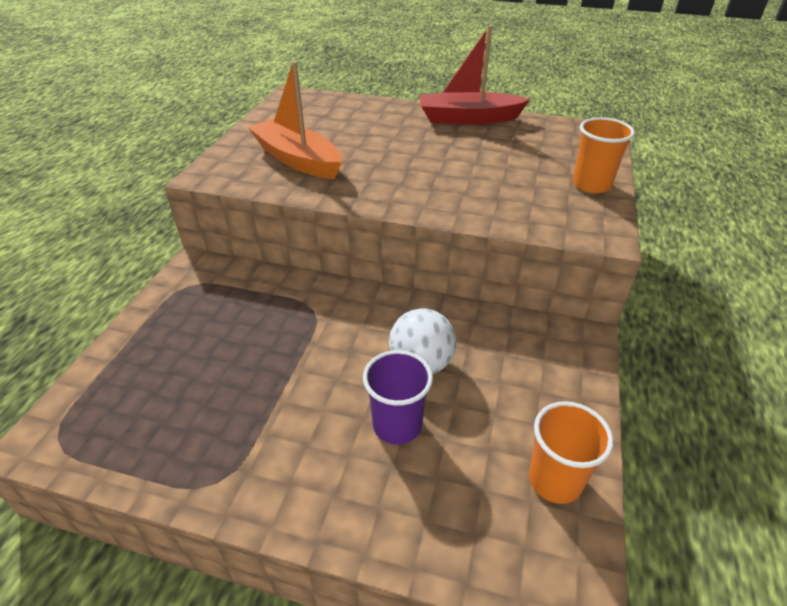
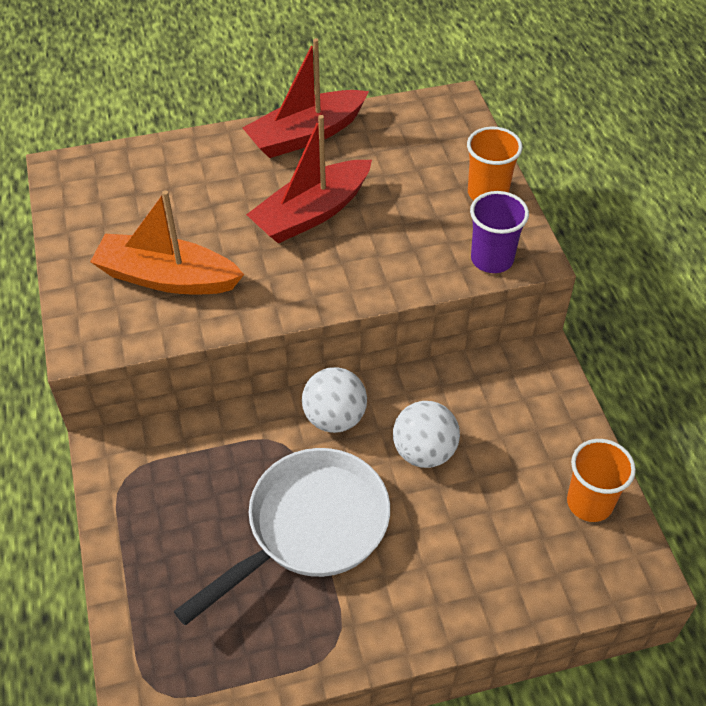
camera: 30 degrees left, 10 degrees up
(280, 377) = (309, 528): none -> white pan
(367, 310) = (334, 418): none -> white ball
(397, 425) = (444, 519): purple cup -> purple cup (492, 259)
(434, 157) = (311, 213): none -> red boat

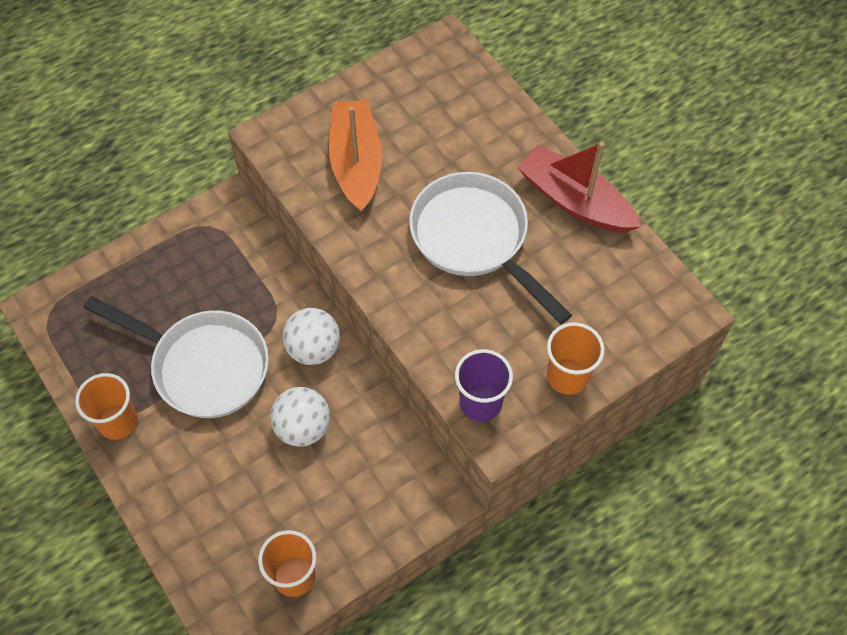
camera: 70 degrees right, 10 degrees up
(311, 213) = (475, 239): red boat -> white pan
(346, 637) = (118, 422): none -> orange cup

